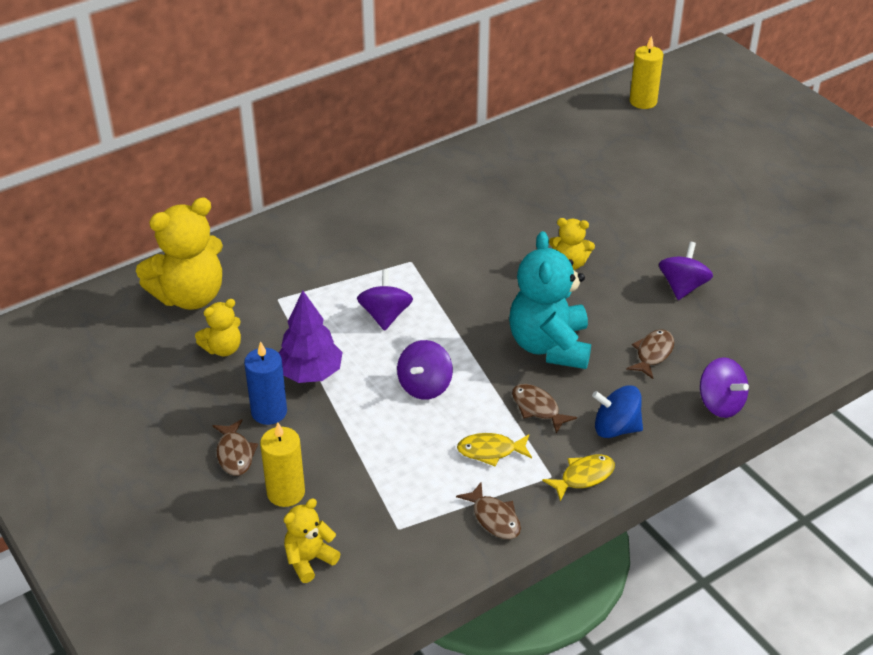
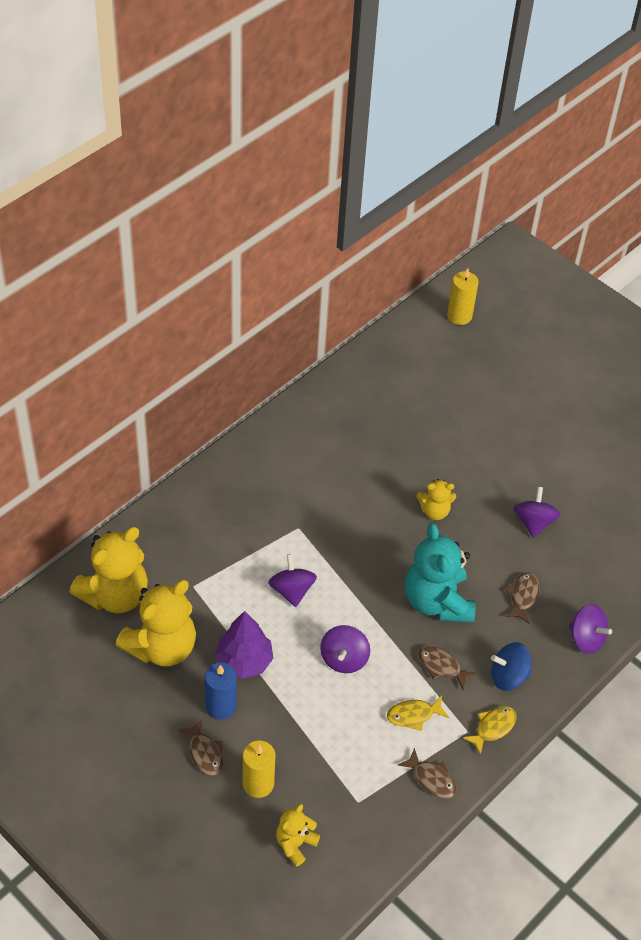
camera: 15 degrees left, 10 degrees up
(223, 348) = (162, 647): yellow teddy bear -> yellow teddy bear, size x1.94

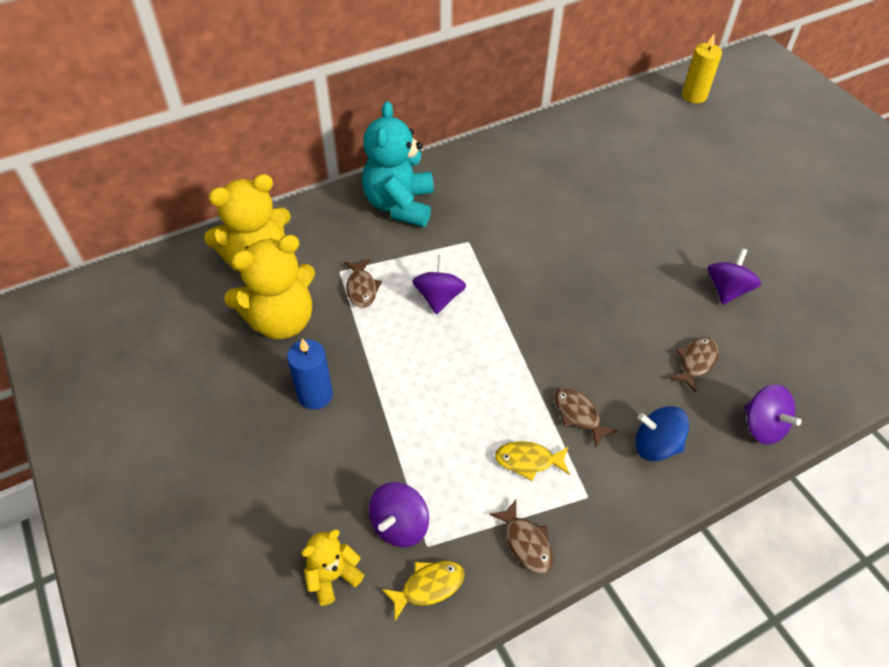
camera: 20 degrees right, 0 degrees up
(204, 753) = (275, 440): brown fish -> brown fish (361, 288)
(244, 661) = (360, 355): purple tree -> none
(258, 783) = (319, 491): yellow candle -> none
(344, 659) = (469, 379): purple spinning top -> purple spinning top (399, 525)
(434, 511) = (618, 256): yellow teddy bear -> none
(437, 601) = (594, 345): turquoise teddy bear -> turquoise teddy bear (399, 205)
(493, 728) = (620, 501): yellow fish -> yellow fish (428, 586)

